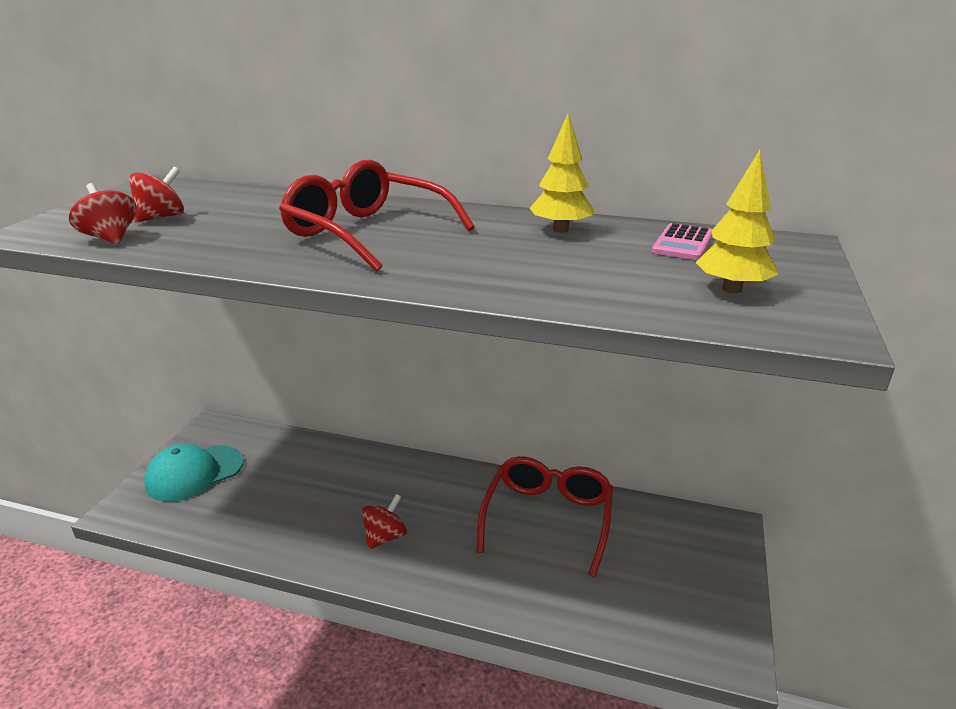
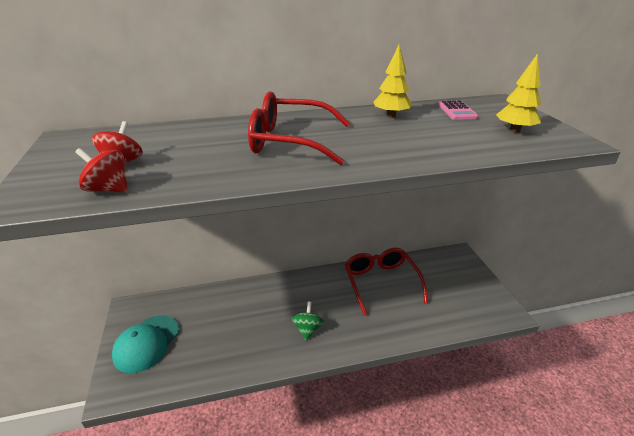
camera: 30 degrees left, 5 degrees up
(385, 537) = (307, 329): red spinning top -> green spinning top

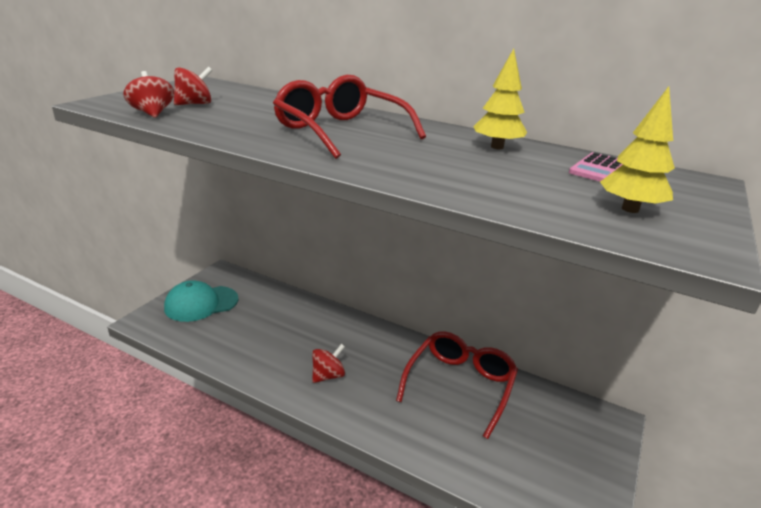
camera: 40 degrees right, 5 degrees down
(307, 329) = (328, 375): green spinning top -> red spinning top

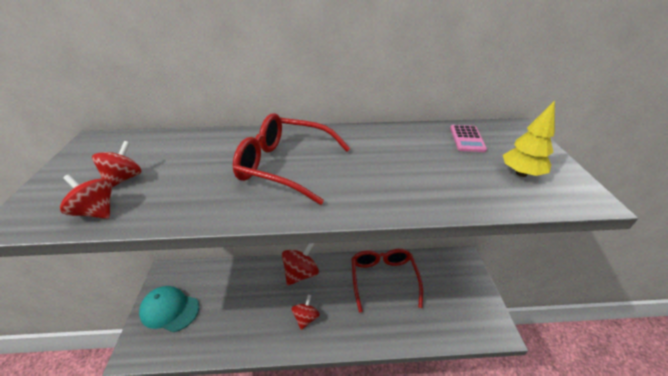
camera: 30 degrees left, 10 degrees up
(201, 303) = (169, 310): turquoise cap -> turquoise cap turned 75 degrees clockwise
(358, 333) = (301, 273): none -> red spinning top
(497, 147) = (396, 140): yellow tree -> none

